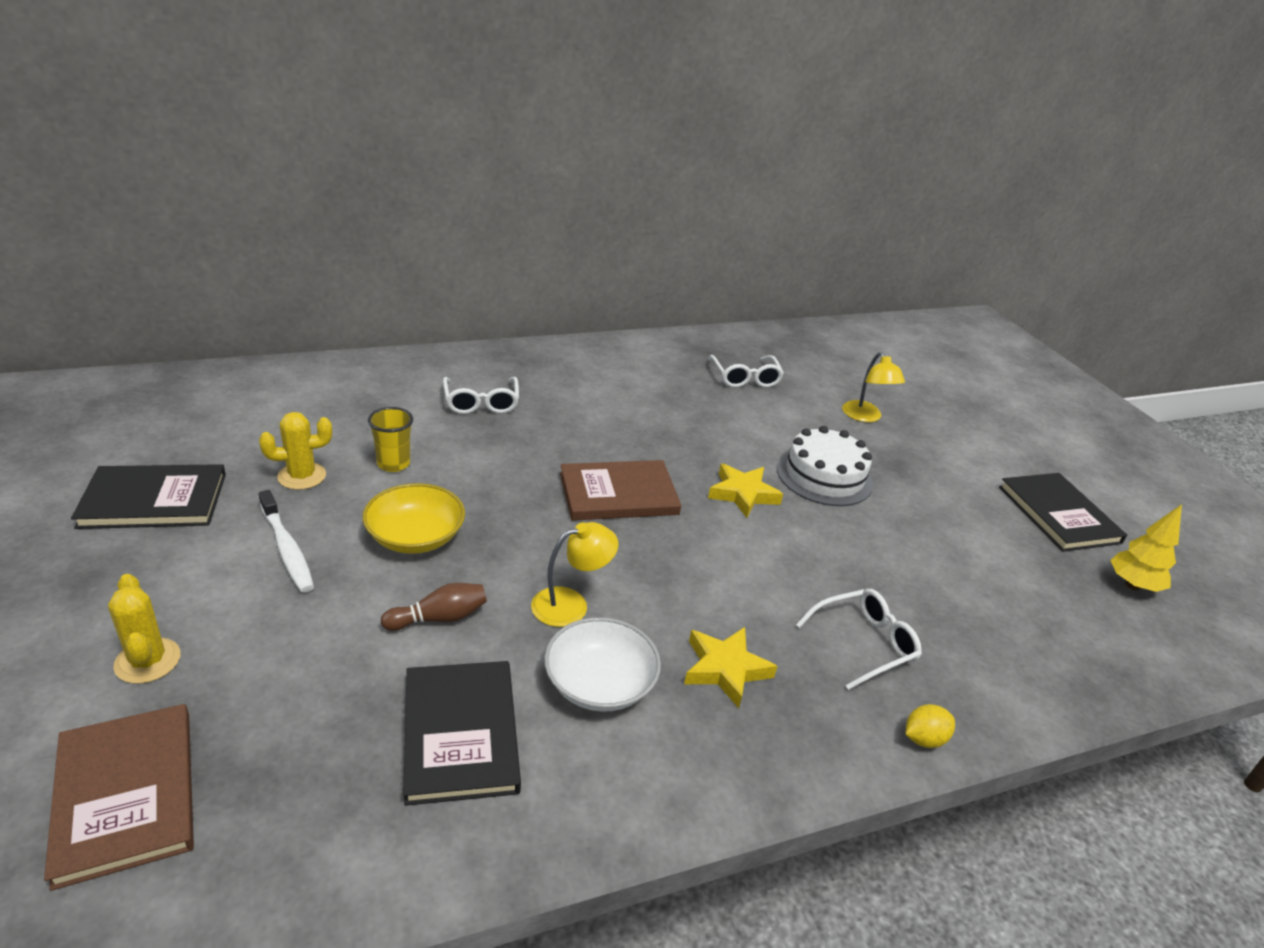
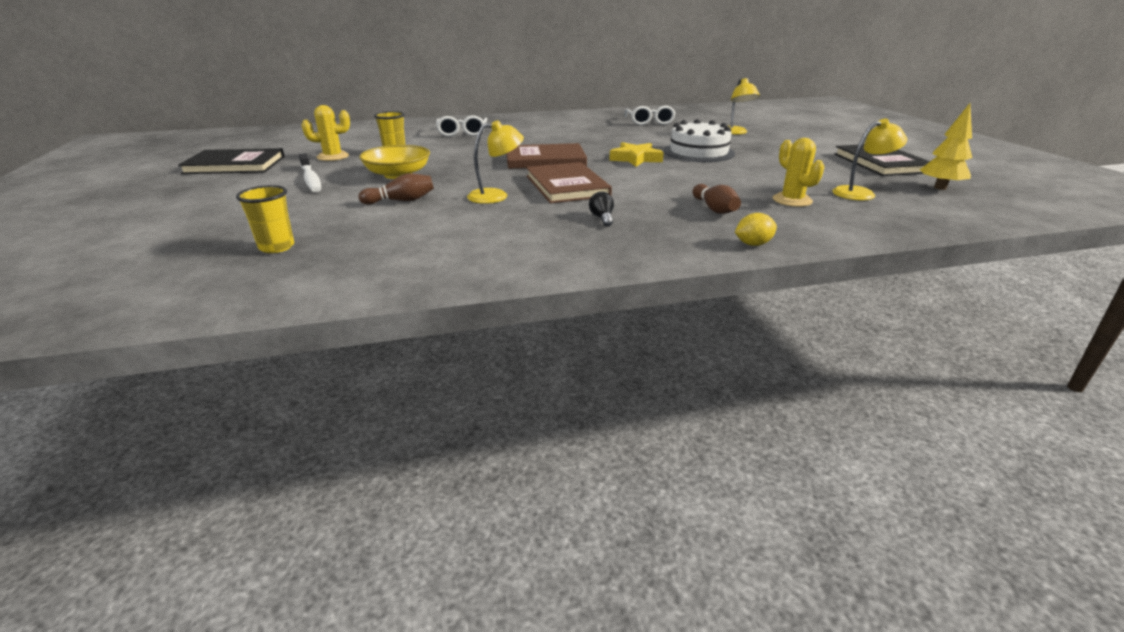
camera: 10 degrees right, 5 degrees down
(126, 794) = (159, 258): brown book -> brown book (567, 186)
(148, 661) = (200, 215): yellow cactus -> yellow cactus (792, 200)
(292, 757) = (276, 247): none -> yellow cup
(461, 733) = (398, 240): black book -> none
(599, 683) = (506, 223): white bowl -> none
(725, 669) = (602, 218): yellow star -> black light bulb
(865, 643) = (714, 209): white glasses -> brown bowling pin
(1040, 599) = (860, 193): none -> yellow lamp

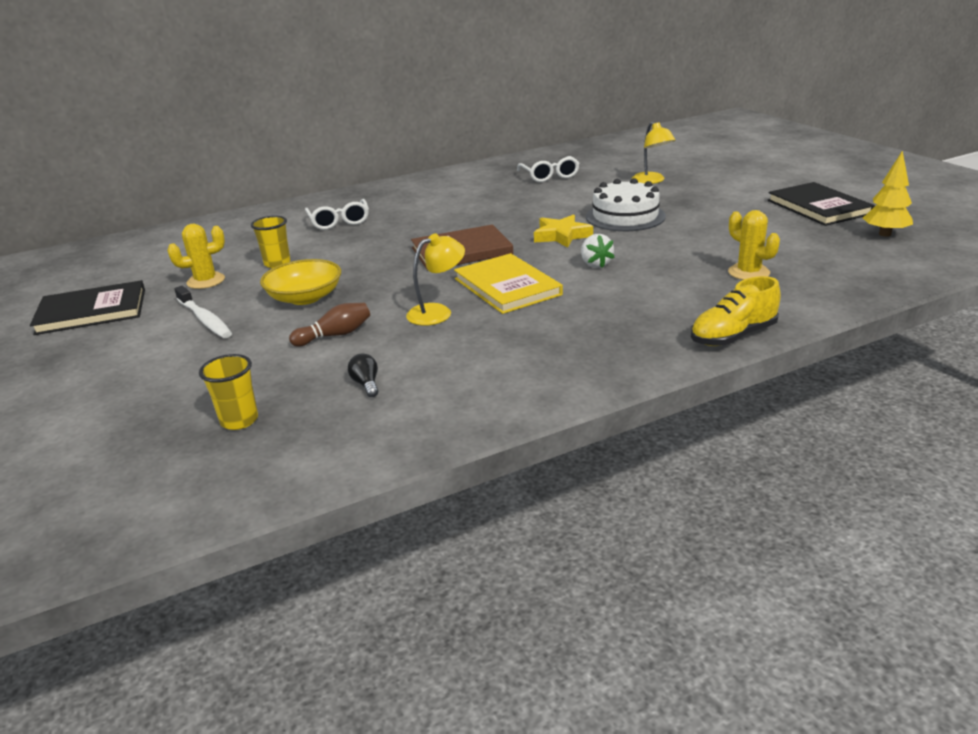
camera: 10 degrees left, 0 degrees up
(567, 186) = (507, 287): brown book -> yellow book
(602, 218) = (568, 326): black light bulb -> black light bulb (366, 384)
(653, 180) = (595, 264): none -> white strawberry
(714, 209) = (676, 296): brown bowling pin -> none
(753, 244) = (733, 336): yellow lemon -> yellow shoe
(860, 193) = (812, 253): yellow lamp -> none

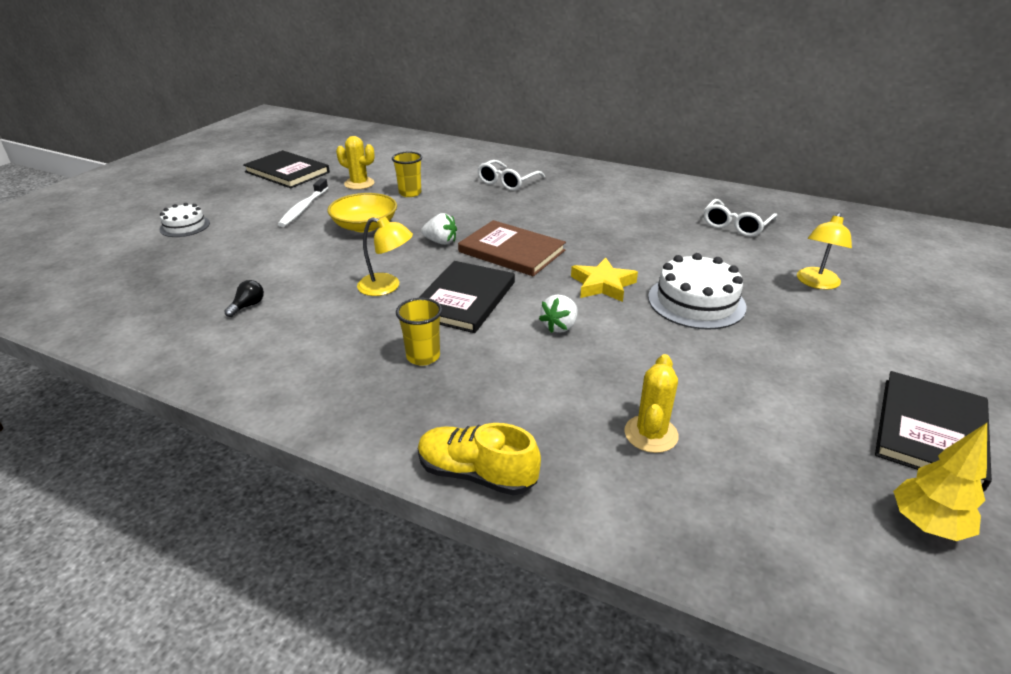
camera: 50 degrees right, 5 degrees up
(109, 395) = (185, 226): none -> white cake
(239, 420) = (172, 281): yellow cup -> yellow cup (423, 356)
(335, 335) = (315, 262): brown bowling pin -> none
(397, 273) = (441, 242): none -> white strawberry
(507, 287) = (464, 299): yellow book -> black book

